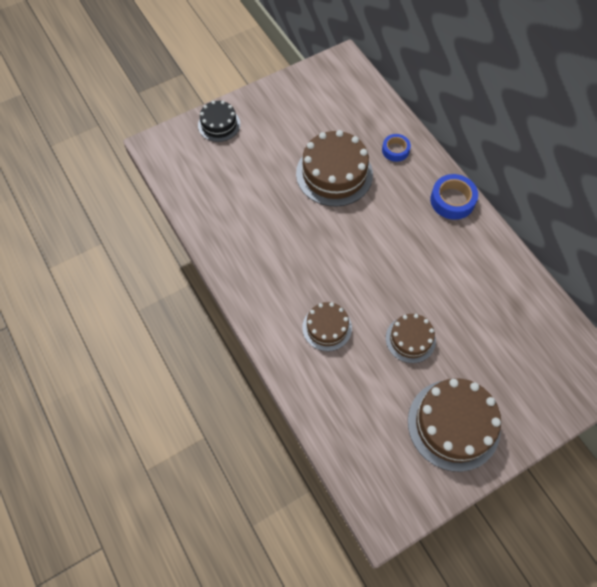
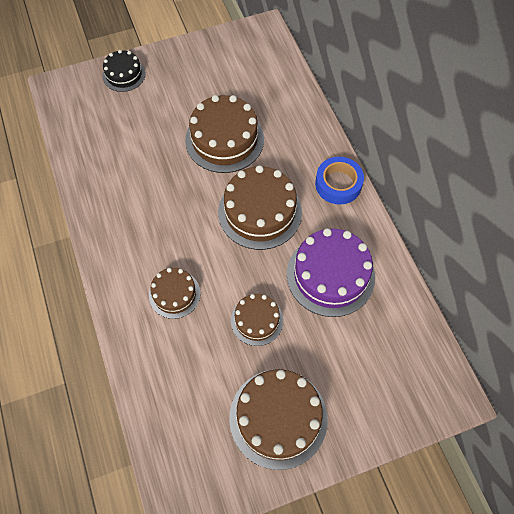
camera: 10 degrees right, 0 degrees up
(386, 238) = (260, 212): none -> brown cake
(395, 150) = (293, 125): blue tape -> none
(467, 286) = (330, 275): none -> purple cake

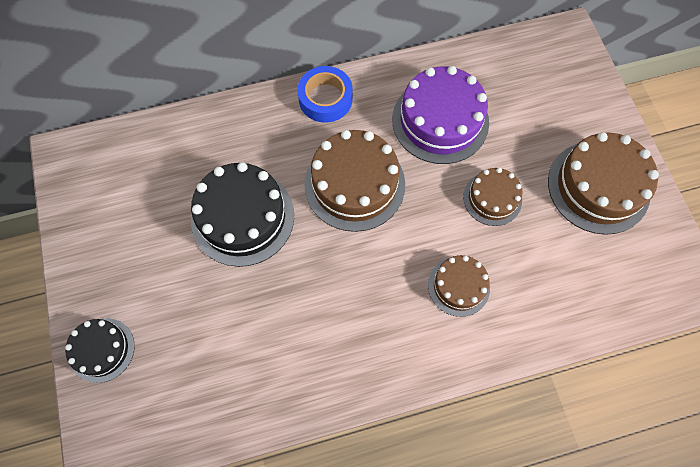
camera: 85 degrees left, 5 degrees up
(224, 139) = (242, 217): brown cake -> black cake

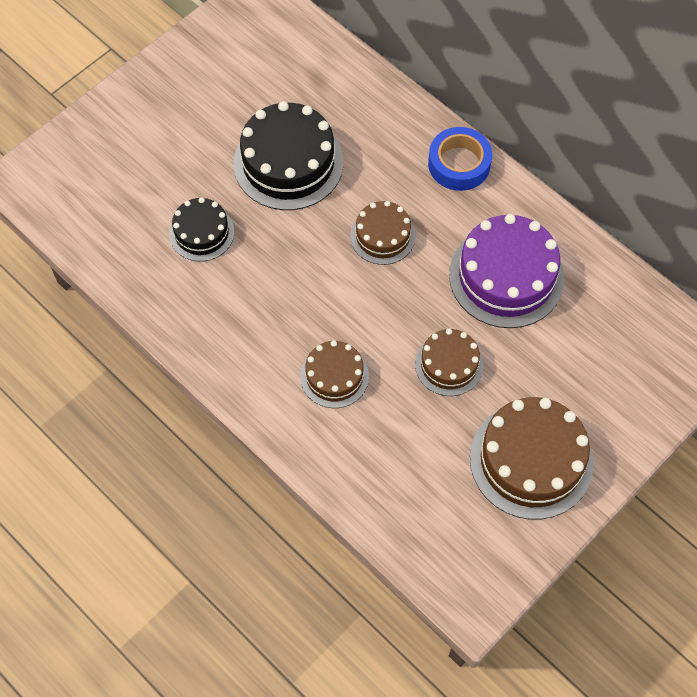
camera: 60 degrees right, 5 degrees down
(102, 350) = (105, 128): black cake -> black cake (201, 233)
(354, 184) = (382, 236): brown cake -> brown cake, size x0.58

